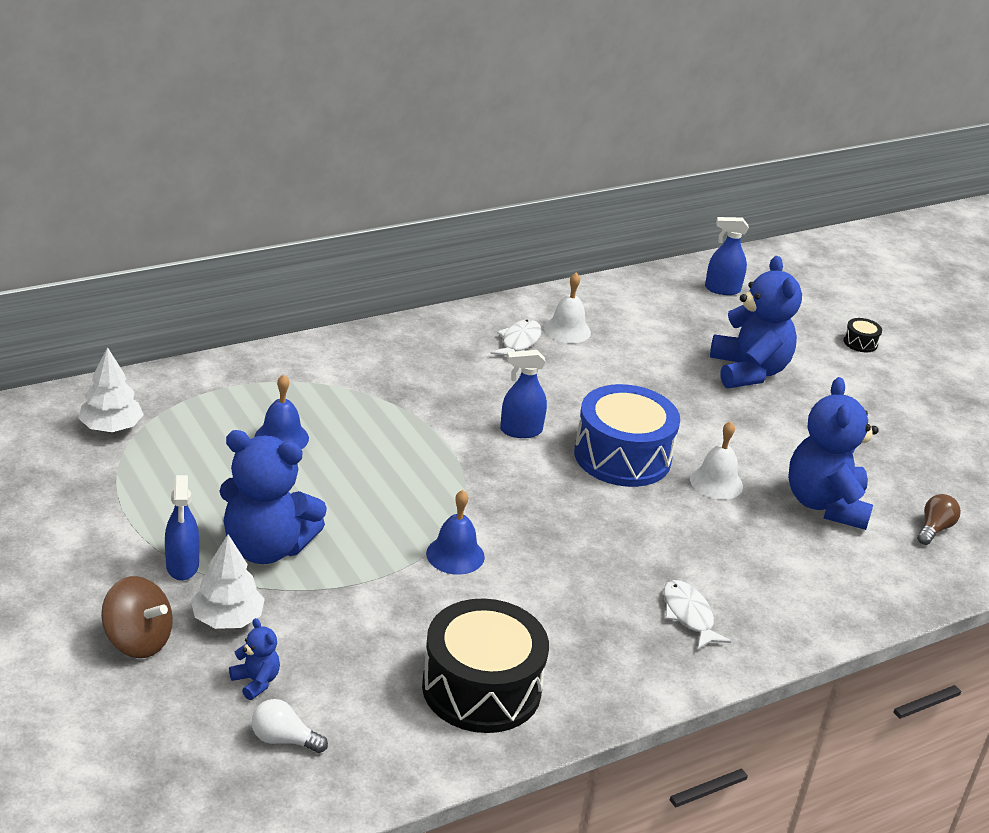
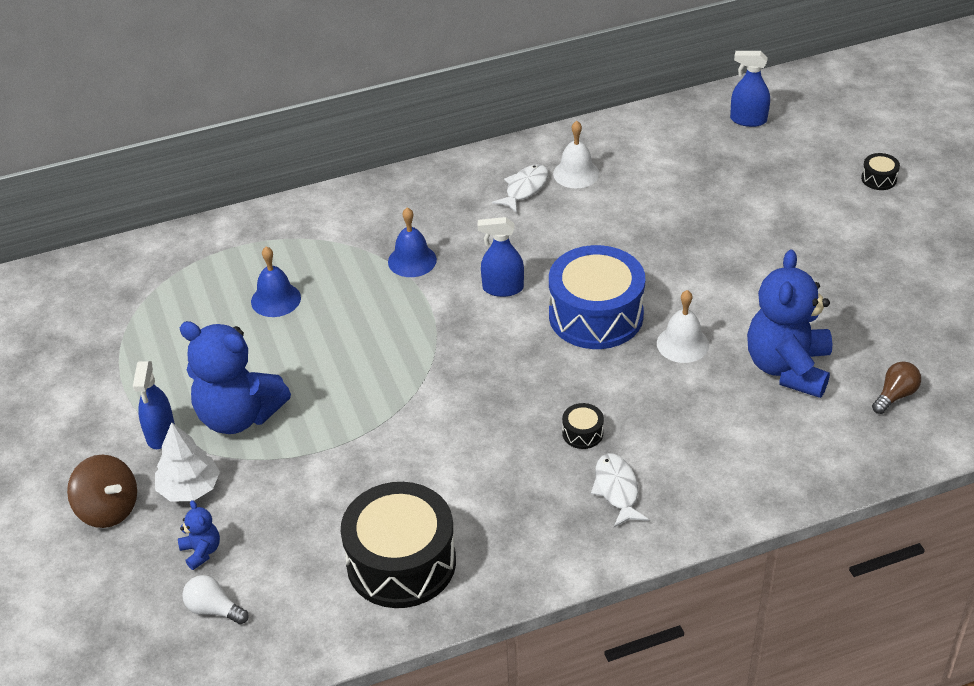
camera: 15 degrees right, 10 degrees up
(111, 427) = (126, 291): white tree -> none
(455, 555) = (409, 423): blue bell -> blue bell (412, 260)
(639, 563) = (582, 433): none -> black drum
(748, 371) = (750, 216): blue teddy bear -> none

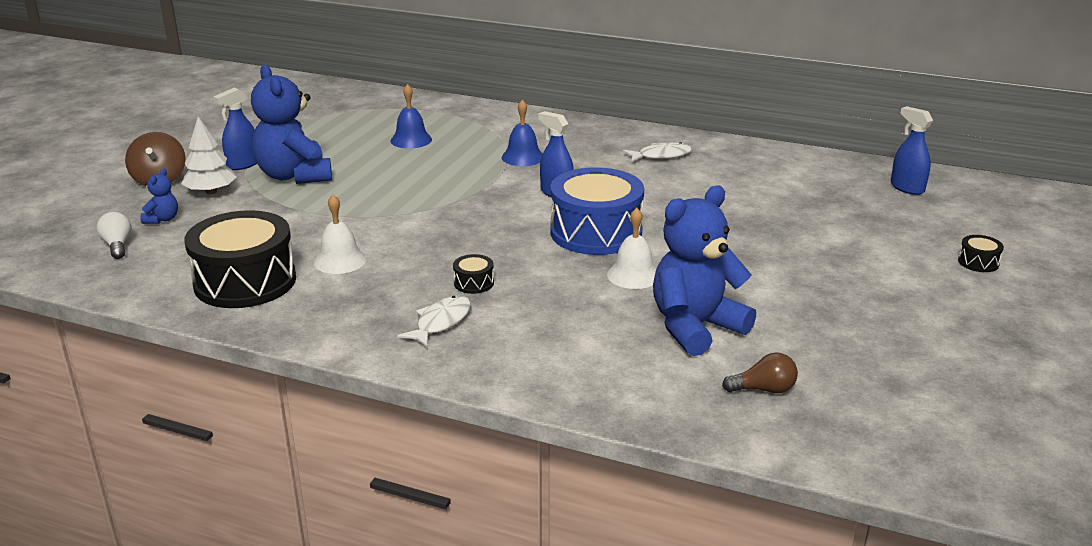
camera: 40 degrees right, 15 degrees down
(576, 173) = (712, 163): white bell -> white bell (340, 260)

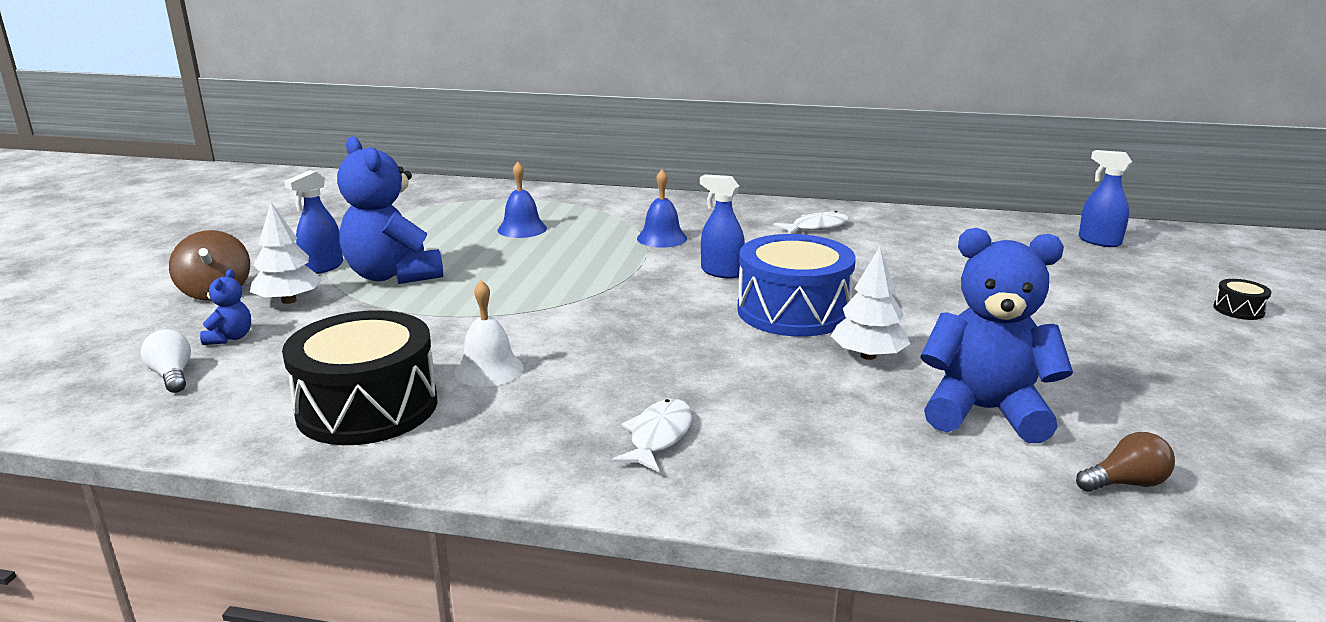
camera: 10 degrees left, 5 degrees down
(474, 283) = (676, 382): black drum -> none
(633, 275) = (868, 356): white bell -> white tree
(695, 327) = (984, 411): blue teddy bear -> blue teddy bear turned 60 degrees clockwise

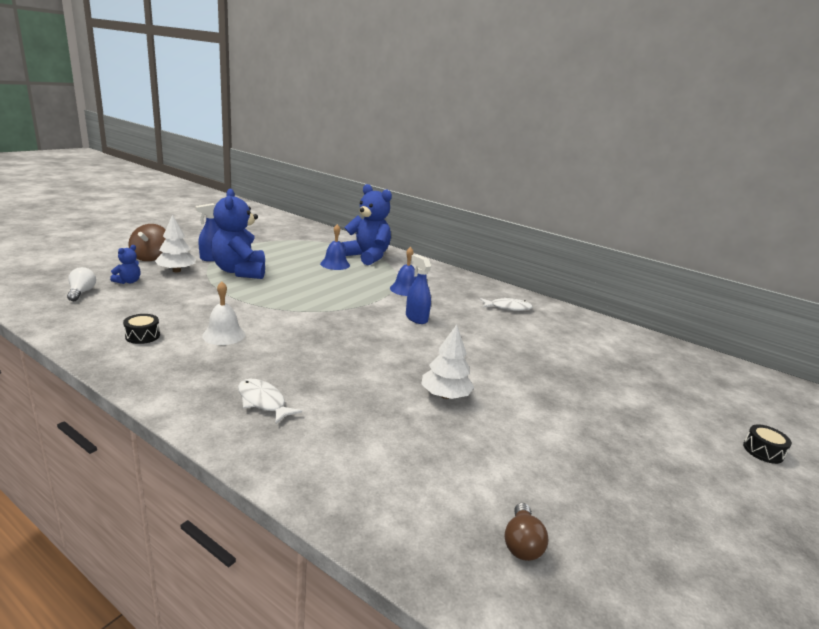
camera: 20 degrees right, 0 degrees up
(367, 407) = (142, 336): black drum -> black drum, size x0.40
(658, 436) = (263, 402): white fish -> white fish turned 90 degrees counterclockwise
(793, 311) = (431, 354): blue drum -> none
(984, 411) = (479, 457): blue teddy bear -> blue teddy bear (367, 257)
(1099, 241) = (702, 370): blue spray bottle -> none
(1125, 483) = (521, 543): brown light bulb -> brown light bulb turned 90 degrees clockwise

